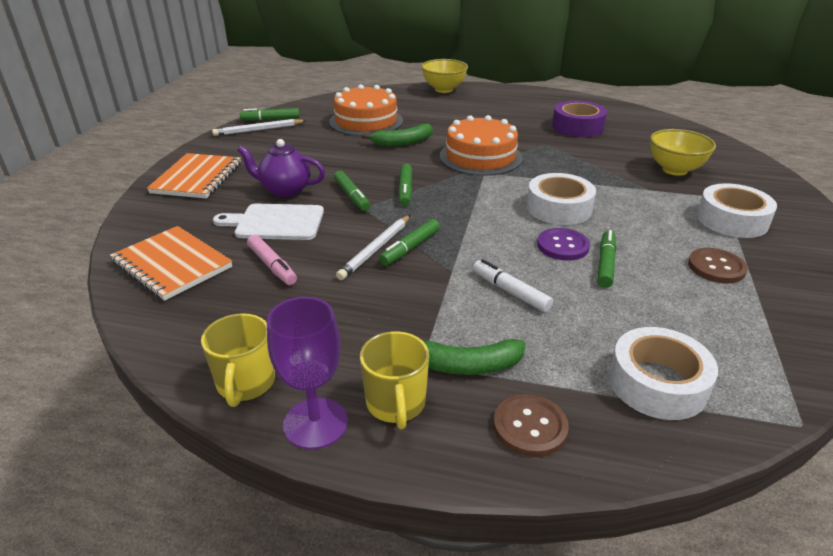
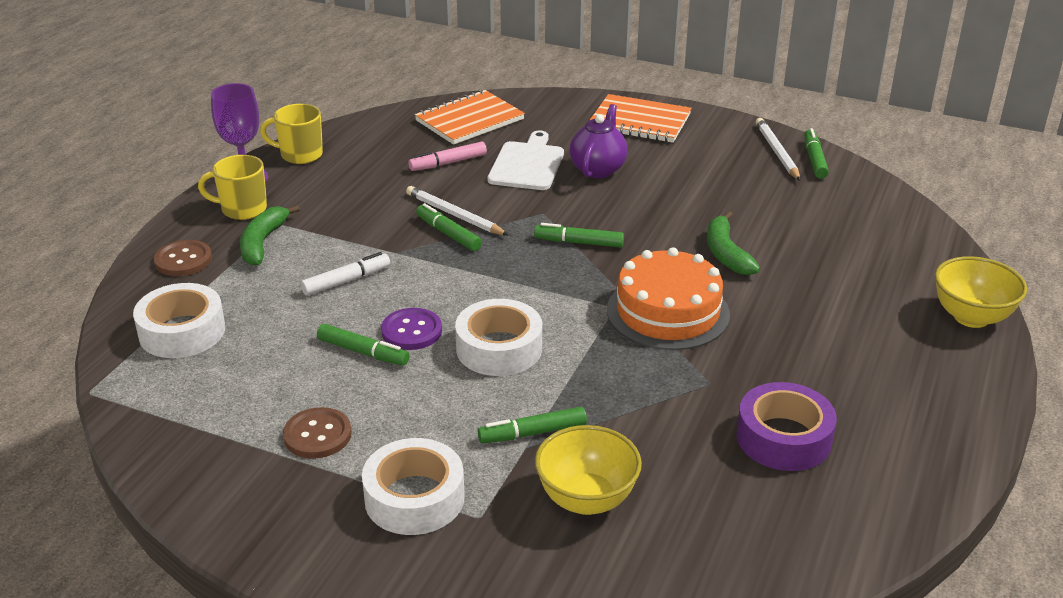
camera: 100 degrees right, 0 degrees up
(351, 196) = (572, 207): green marker -> green marker (532, 433)
(366, 121) = (809, 230): orange cake -> none

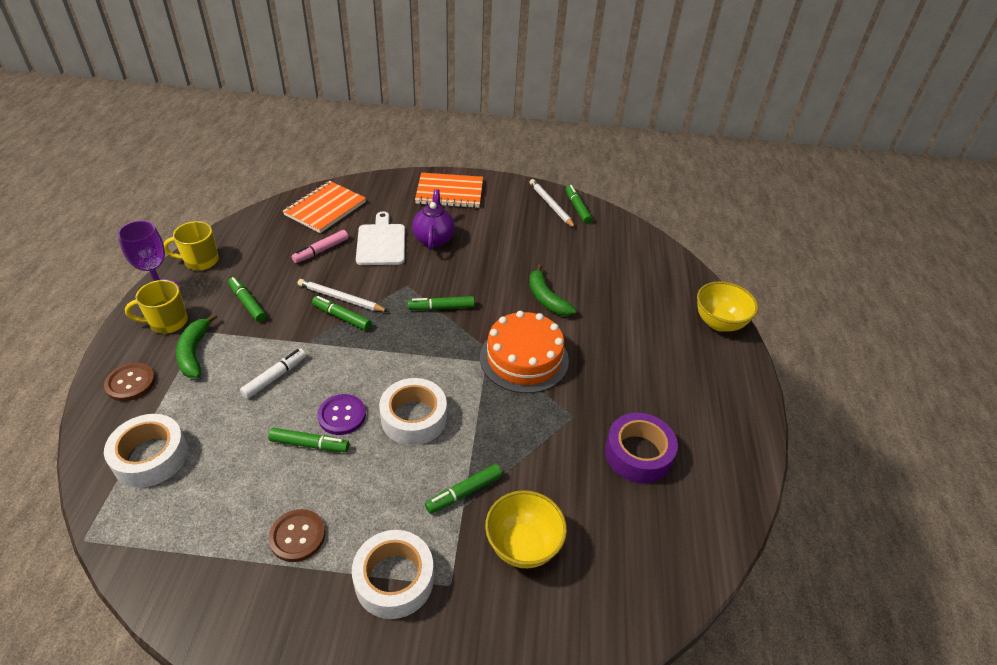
camera: 20 degrees left, 10 degrees up
(340, 204) = (247, 303): none -> green marker

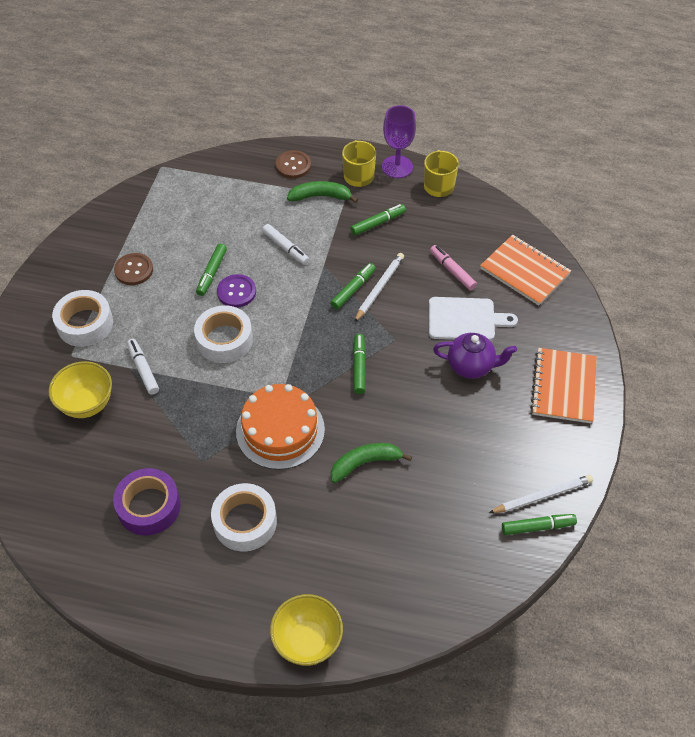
camera: 100 degrees right, 10 degrees up
(150, 457) = (220, 187): white tape -> white tape (245, 522)
(464, 492) = (143, 369): green marker -> white marker

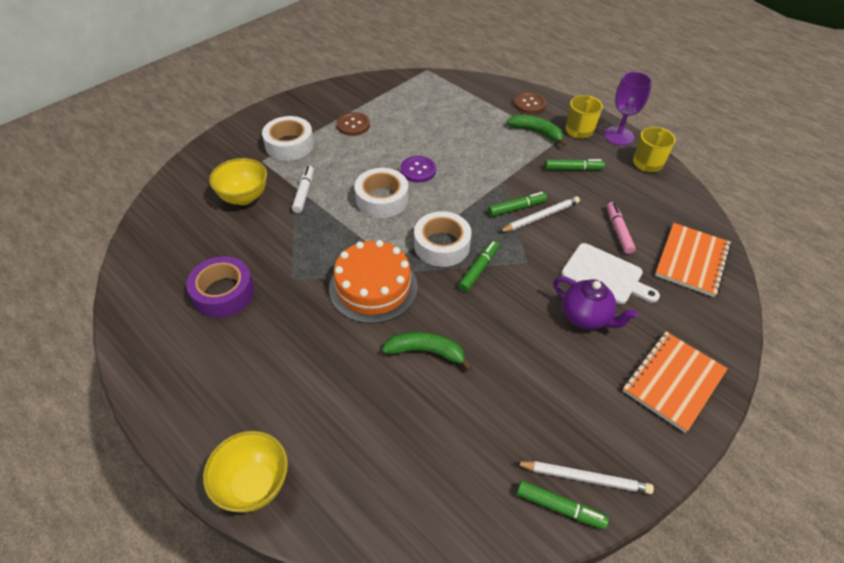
camera: 30 degrees right, 5 degrees down
(212, 273) = (409, 150): green marker -> none
(245, 522) = (286, 346): white tape -> white tape (442, 245)
(285, 248) = (481, 156): white marker -> none
(525, 271) = (692, 261): orange notebook -> orange notebook turned 45 degrees clockwise

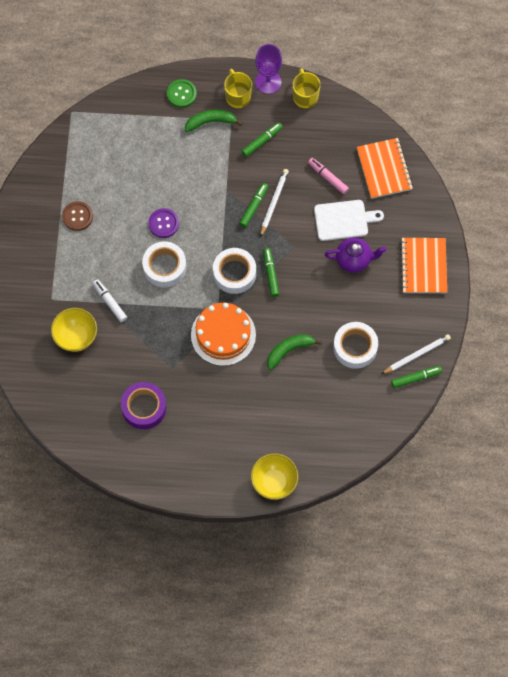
camera: 40 degrees left, 20 degrees up
(289, 145) = (54, 270): white tape -> white tape (355, 347)
(529, 104) = (181, 94): brown button -> green button

